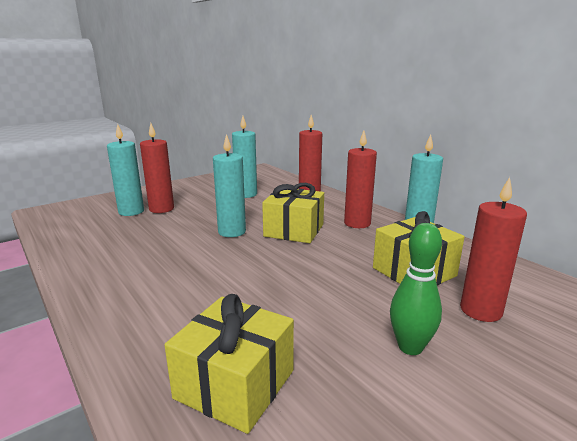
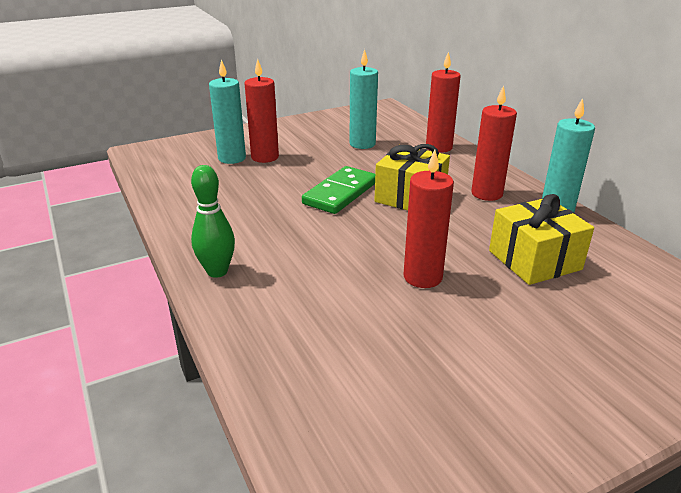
camera: 10 degrees right, 10 degrees up
(232, 232) = (340, 193): turquoise candle -> green domino
(235, 384) = (326, 352): yellow gift -> none
(410, 347) = (502, 338): green bowling pin -> green bowling pin (217, 271)
(480, 310) = (593, 310): red candle -> red candle (422, 277)

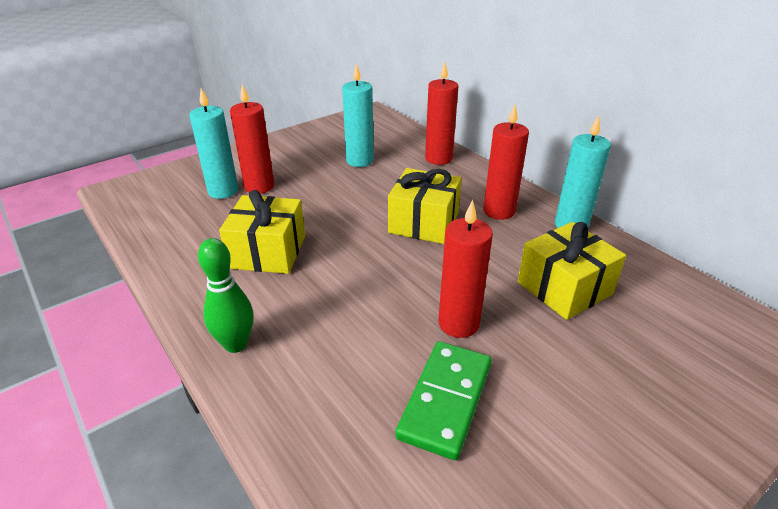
camera: 10 degrees left, 5 degrees up
(261, 207) = (268, 252): none -> yellow gift
(340, 193) = (350, 225): green domino -> green domino (445, 400)

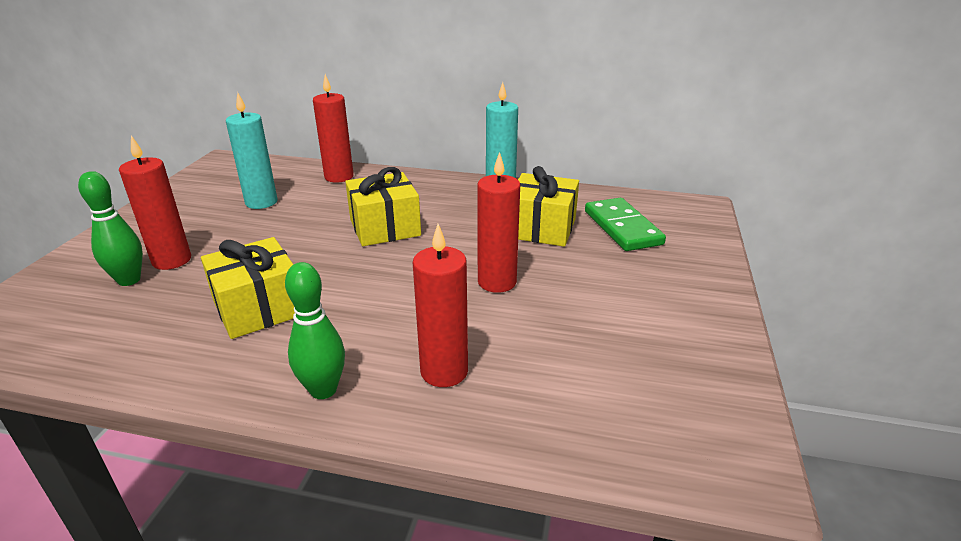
camera: 40 degrees left, 5 degrees down
(223, 191) = (129, 280): turquoise candle -> green bowling pin
(445, 400) = (546, 332): green domino -> green domino (622, 228)
(499, 211) = (437, 197): red candle -> red candle (444, 371)

